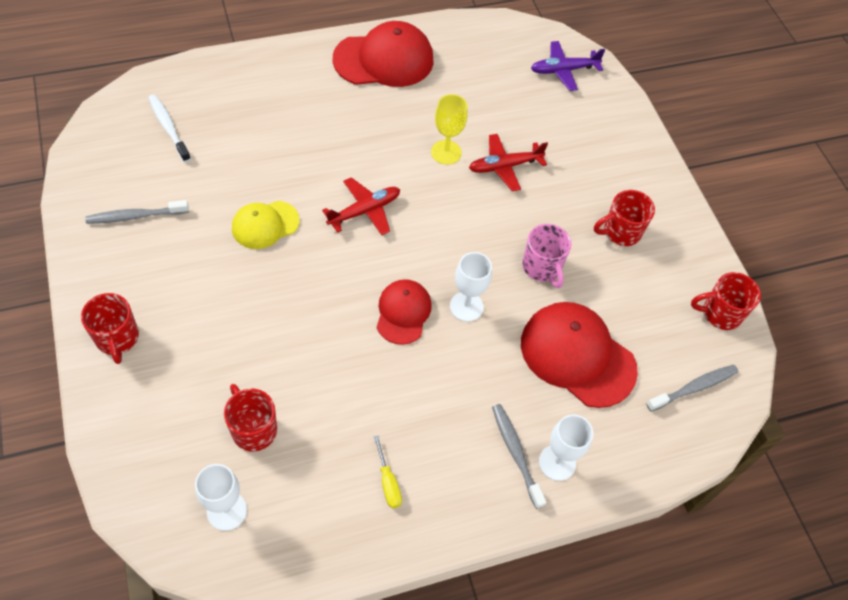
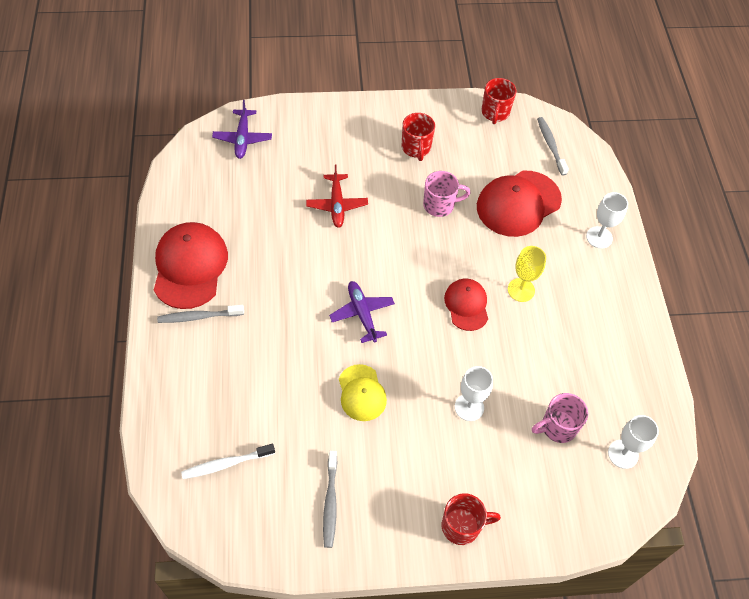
camera: 75 degrees left, 0 degrees up
(253, 429) = (557, 427): red mug -> pink mug
(364, 211) = (362, 314): red plane -> purple plane
(388, 483) = (607, 342): yellow screwdriver -> none
(403, 312) = (466, 305): red cap -> red cap turned 60 degrees clockwise
(446, 152) = (312, 242): yellow goblet -> yellow goblet (521, 290)
(466, 306) = (467, 262): white goblet -> white goblet (469, 407)
(516, 453) = (590, 259): grey toothbrush -> grey toothbrush (199, 317)

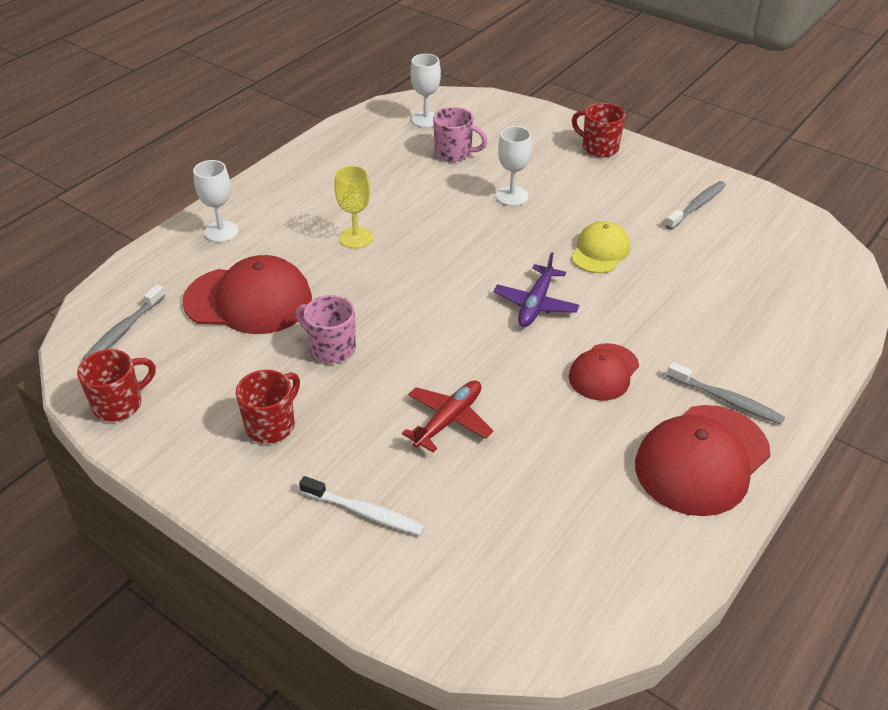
camera: 135 degrees left, 15 degrees down
(226, 464) = (778, 271): white toothbrush -> white toothbrush (365, 512)
(242, 138) = (487, 597): purple plane -> none
(466, 305) = (423, 255): red cap -> red cap (603, 372)

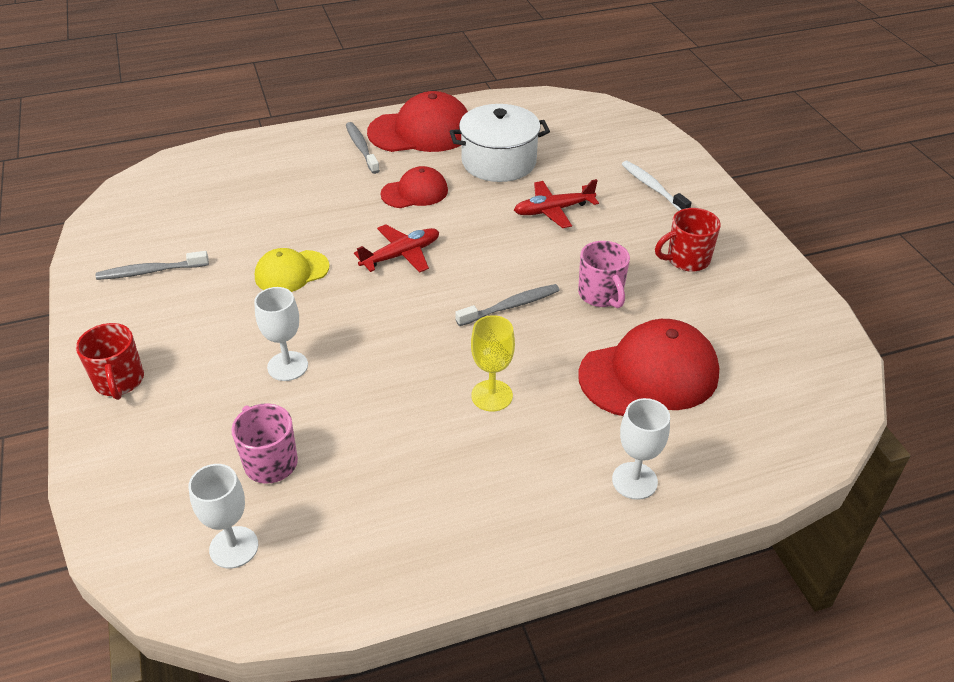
camera: 145 degrees left, 0 degrees up
(119, 404) = (810, 327): red mug -> none
(124, 330) = (790, 399): grey toothbrush -> grey toothbrush (510, 306)
(248, 300) = (649, 374): red cap -> red cap turned 120 degrees clockwise
(536, 304) = (401, 255): purple plane -> red plane
(567, 459) = (499, 162): none -> white pot

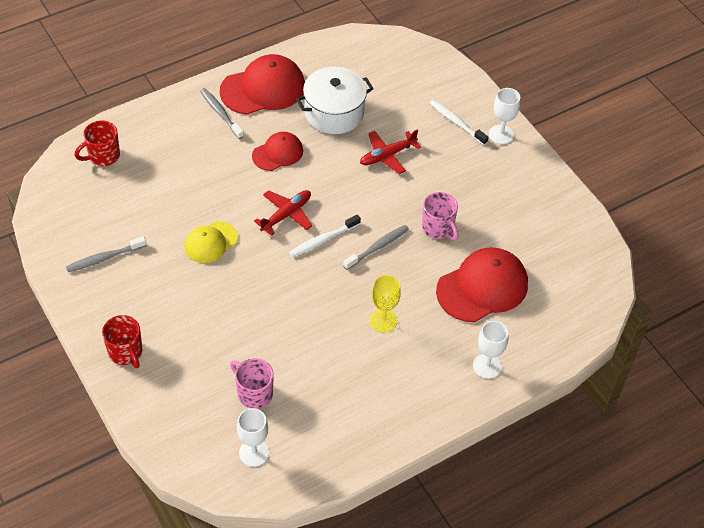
camera: 15 degrees left, 10 degrees up
(287, 366) = (238, 321): white goblet -> white goblet (501, 134)
(439, 288) = (323, 240): none -> white toothbrush
(686, 260) = (492, 187): red mug -> red mug (103, 156)

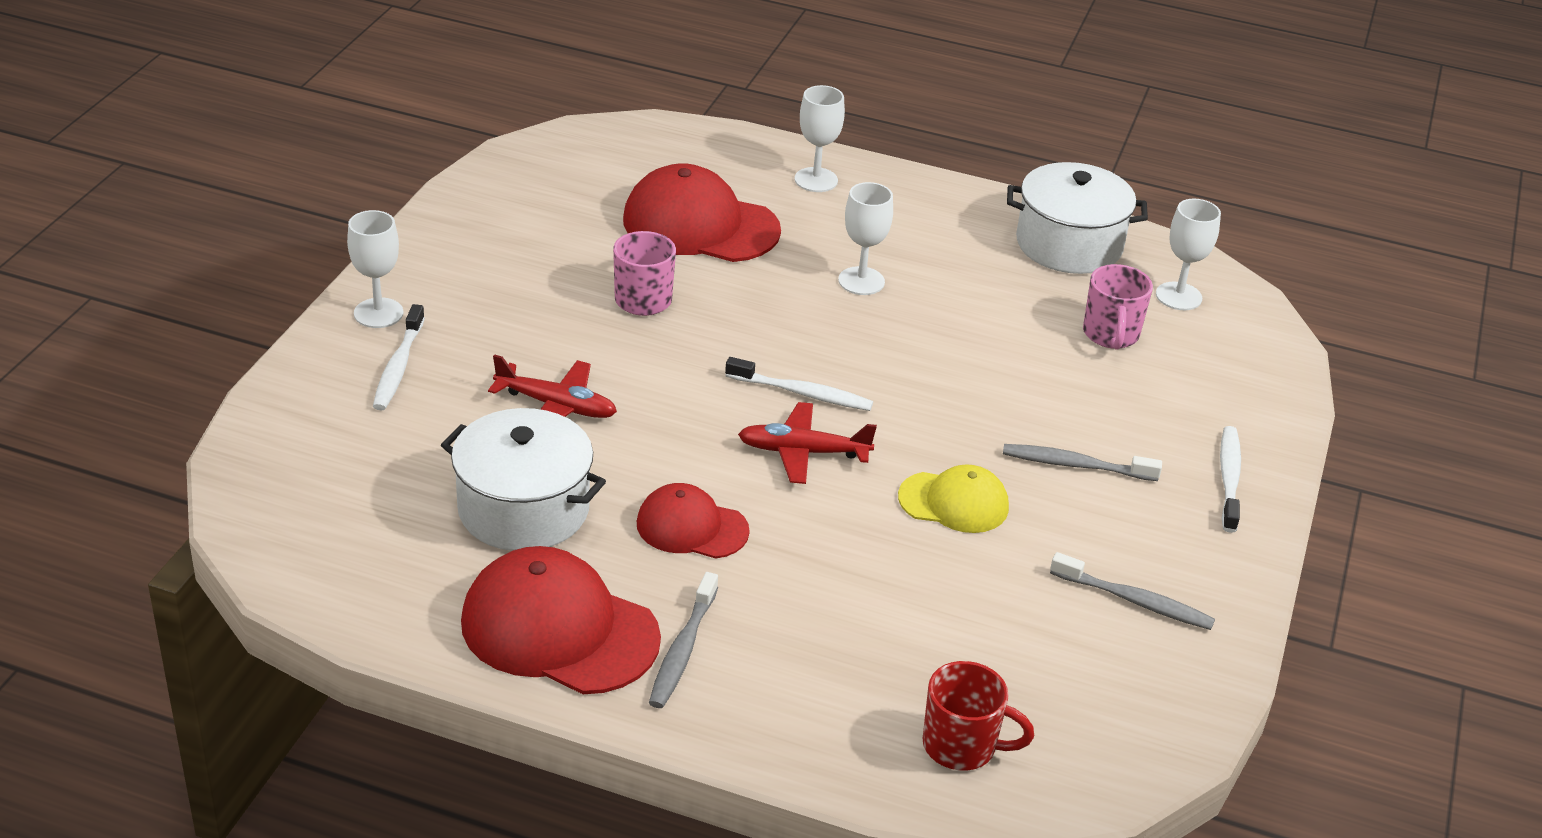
camera: 130 degrees left, 15 degrees down
(126, 352) = (1229, 478): red mug -> white toothbrush
(337, 439) = (1069, 244): none -> white pot
(377, 247) = (748, 337): grey toothbrush -> grey toothbrush (1075, 465)
(383, 321) = (861, 281): yellow goblet -> white goblet

